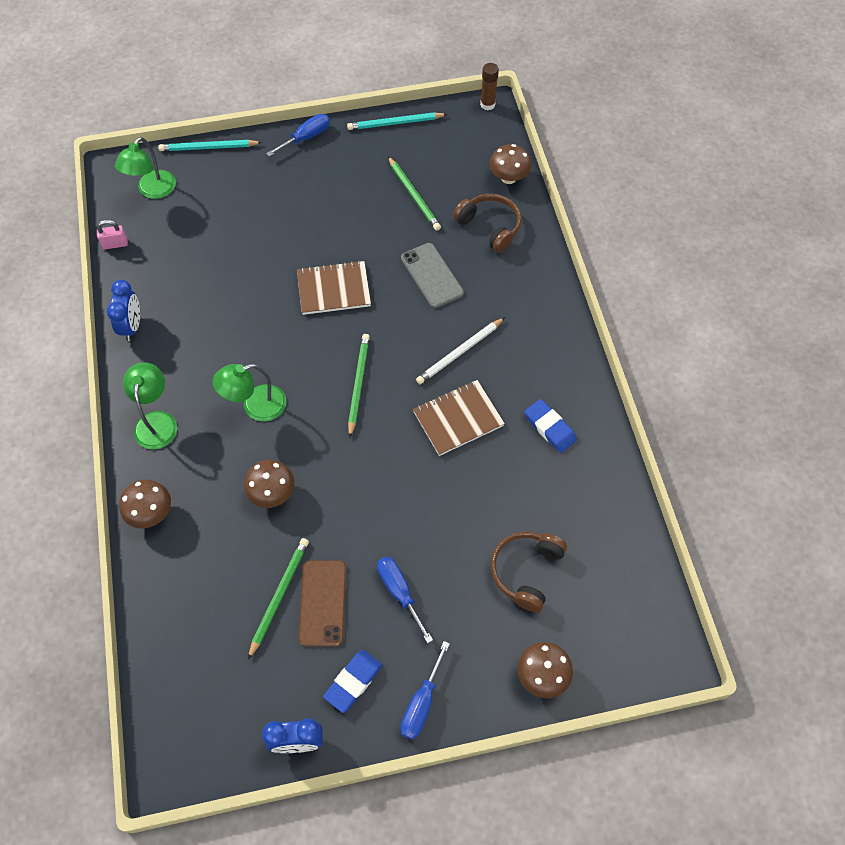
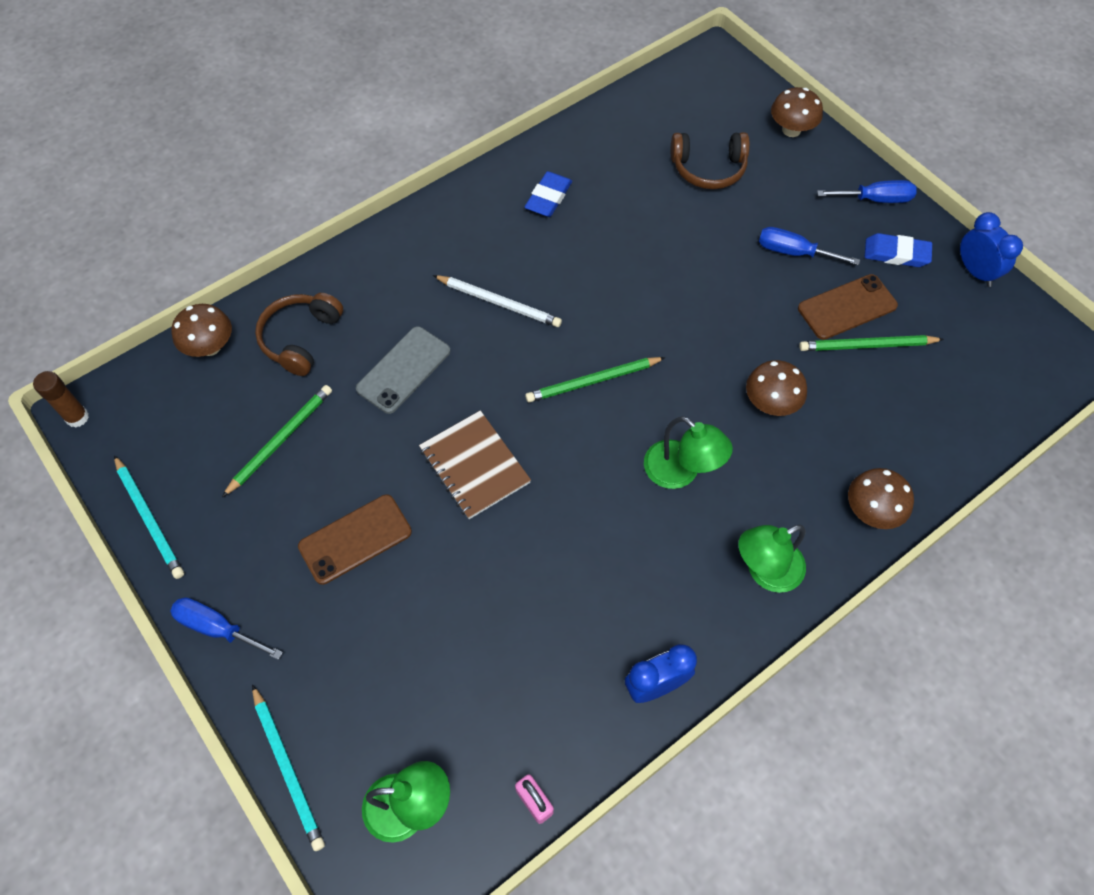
camera: 115 degrees left, 0 degrees up
(321, 212) = (355, 539): none -> brown phone
(399, 592) = (793, 252): blue screwdriver -> blue screwdriver turned 75 degrees clockwise
(458, 419) = (582, 274): brown notebook -> none

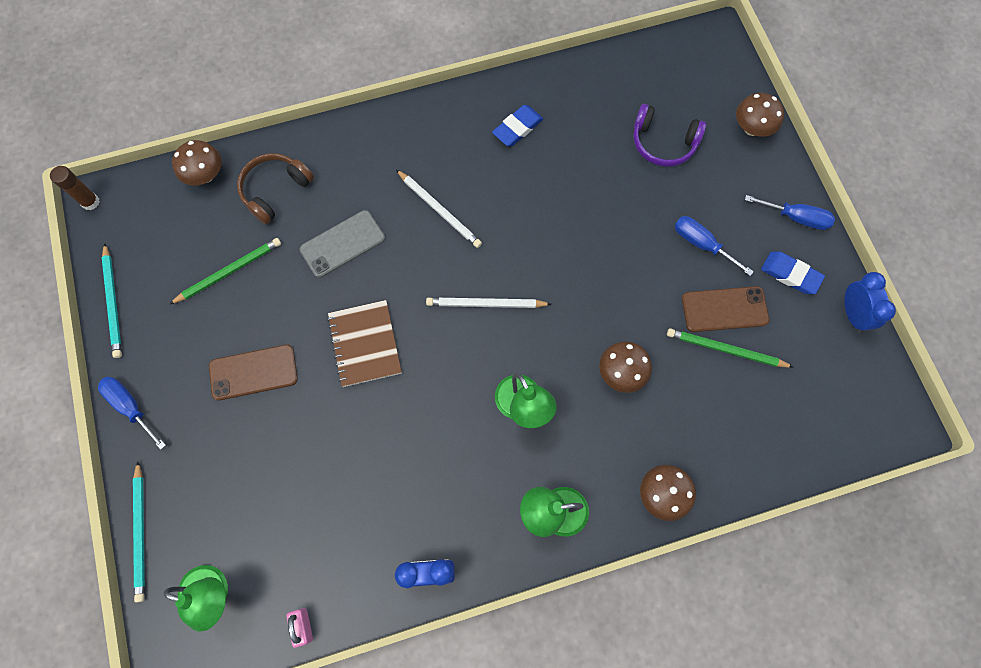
camera: 20 degrees right, 10 degrees up
(593, 381) = (486, 304): green pencil -> white pencil
(708, 168) = (663, 143): brown headphones -> purple headphones

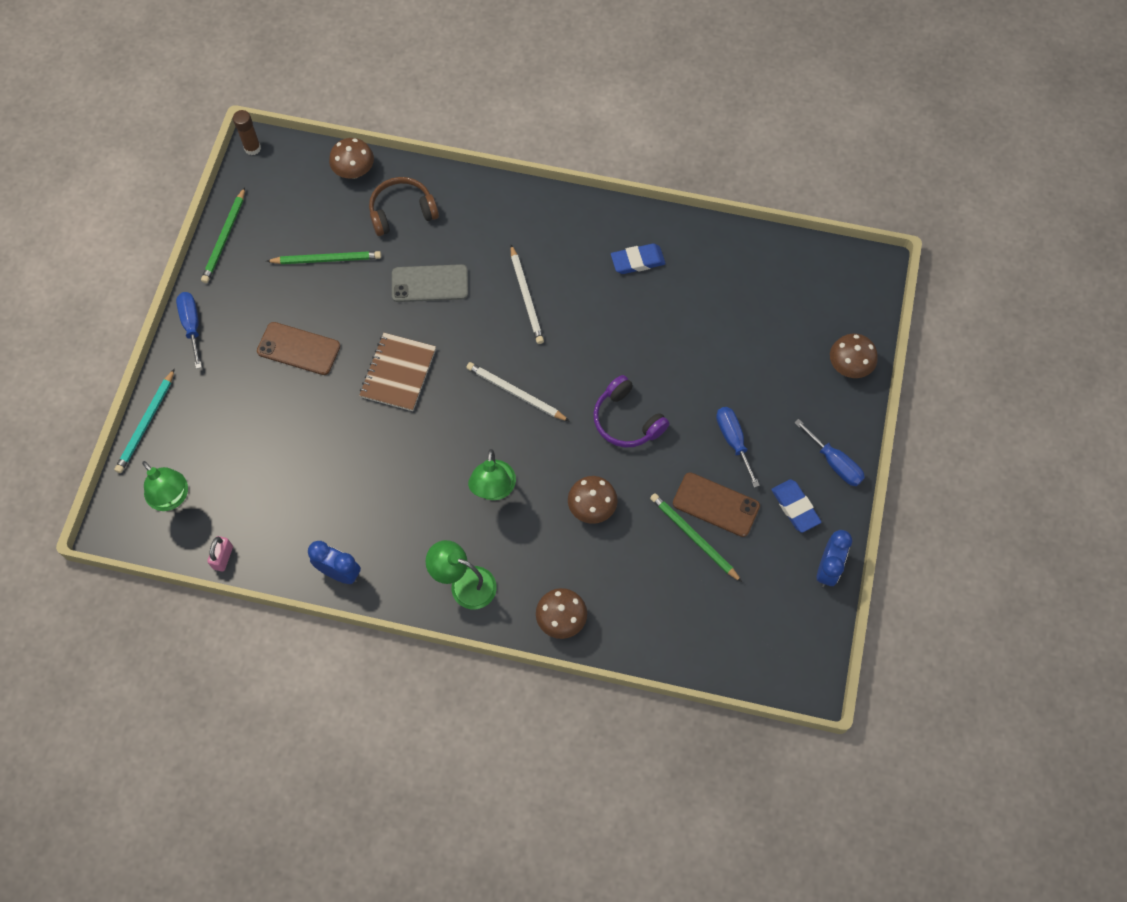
camera: 30 degrees right, 5 degrees down
(113, 302) = (225, 238): turquoise pencil -> green pencil
(663, 143) = (758, 338): purple headphones -> purple headphones (627, 420)

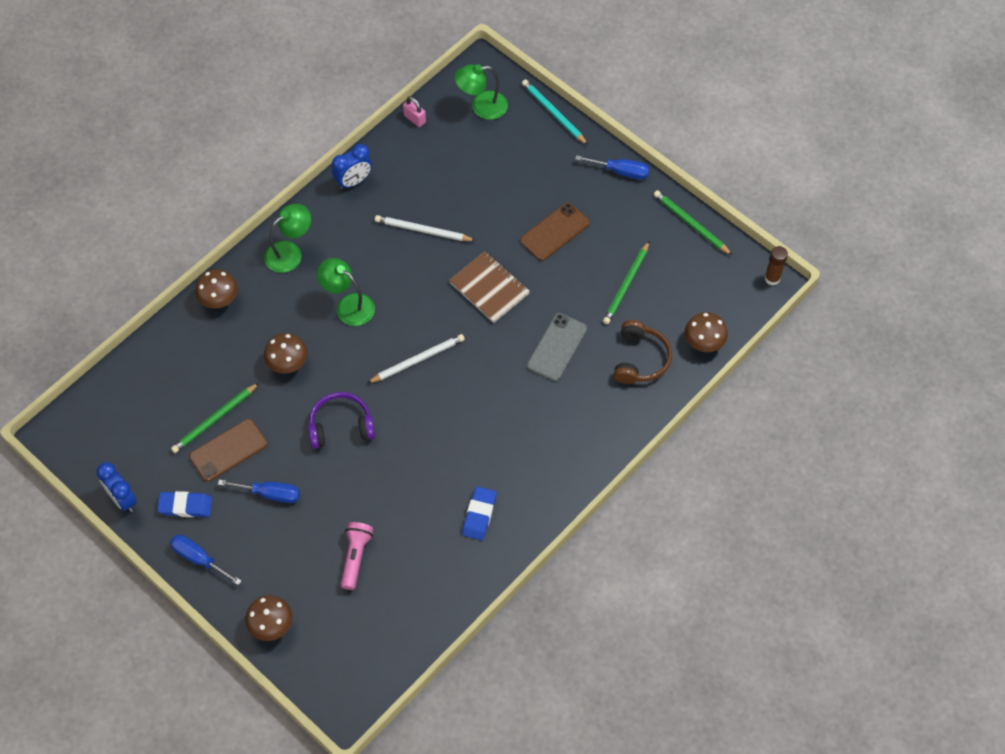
camera: 120 degrees right, 5 degrees down
(526, 297) = (499, 411): white pencil -> white pencil (423, 230)
(693, 537) = (214, 419): green pencil -> green pencil turned 150 degrees clockwise
(742, 335) = (355, 557): none -> pink flashlight
(834, 463) = (199, 558): blue screwdriver -> blue screwdriver turned 45 degrees clockwise

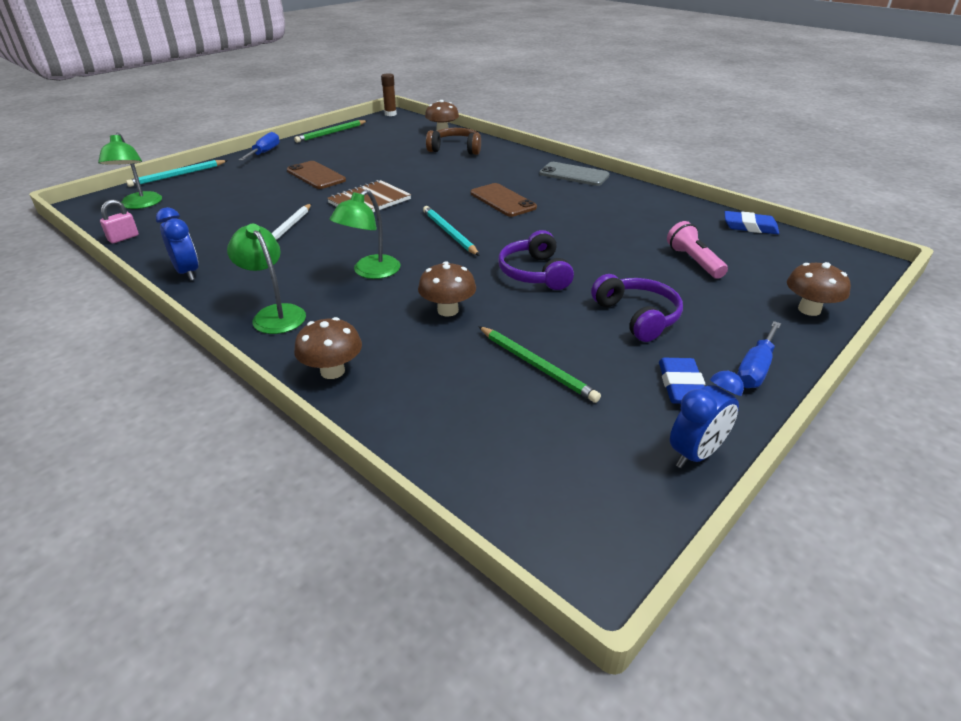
camera: 90 degrees left, 25 degrees down
(228, 450) = (583, 351): brown phone -> brown phone (502, 200)
(270, 494) = (637, 316): blue screwdriver -> purple headphones
(355, 557) = (693, 261): pink flashlight -> pink flashlight turned 60 degrees clockwise
(417, 360) = (449, 233): white pencil -> turquoise pencil
(479, 515) = (619, 205): blue eraser -> blue eraser (750, 227)
(557, 347) = (441, 175): grey phone -> grey phone (574, 174)
(626, 285) = (383, 152): green pencil -> none

